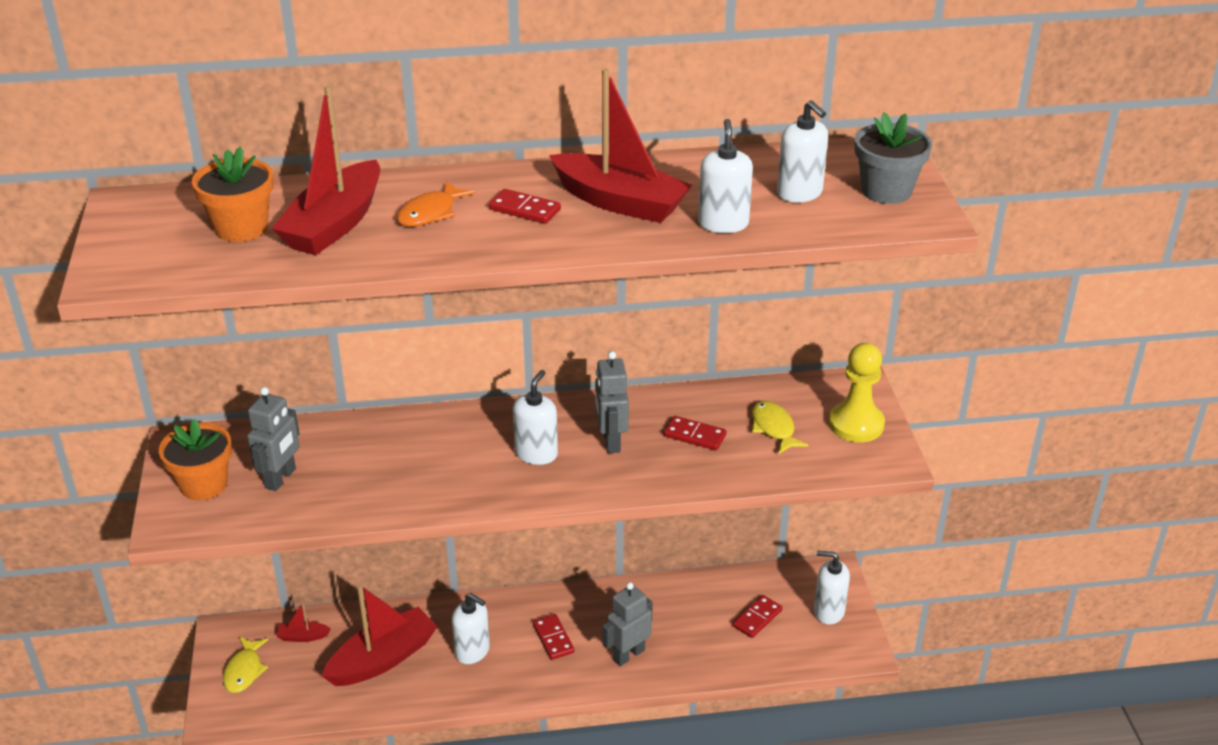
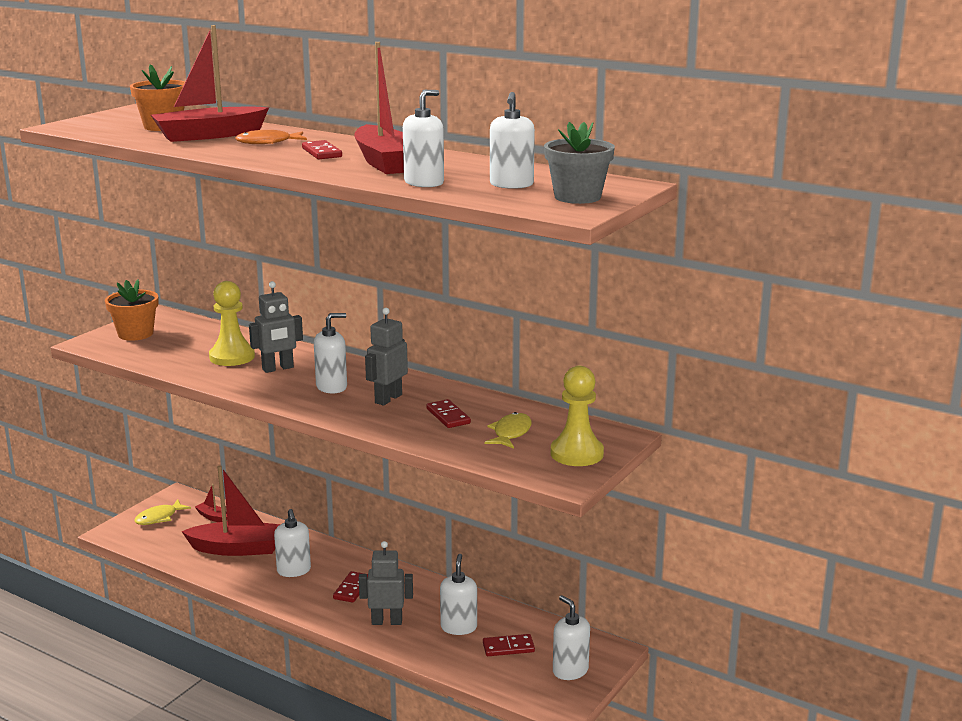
camera: 40 degrees right, 15 degrees down
(281, 478) = (176, 345): grey robot -> grey robot (278, 368)
(370, 464) = (232, 357): none -> yellow pawn
(694, 622) = (458, 627): none -> white soap dispenser

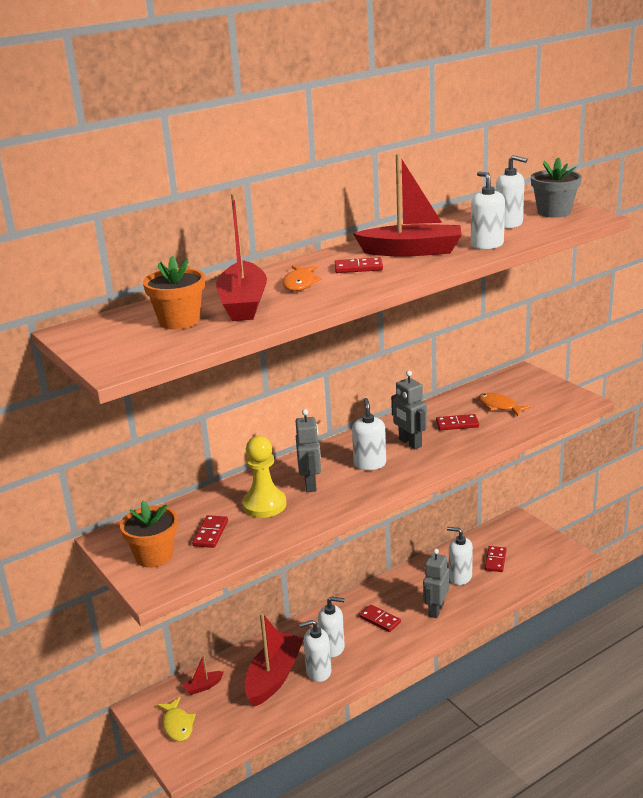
camera: 65 degrees left, 5 degrees up
(176, 346) = (210, 533): none -> red domino
(510, 433) = (499, 406): yellow fish -> orange fish
(570, 671) = (533, 541): white soap dispenser -> white soap dispenser (318, 672)
(576, 454) = (543, 390): yellow pawn -> none

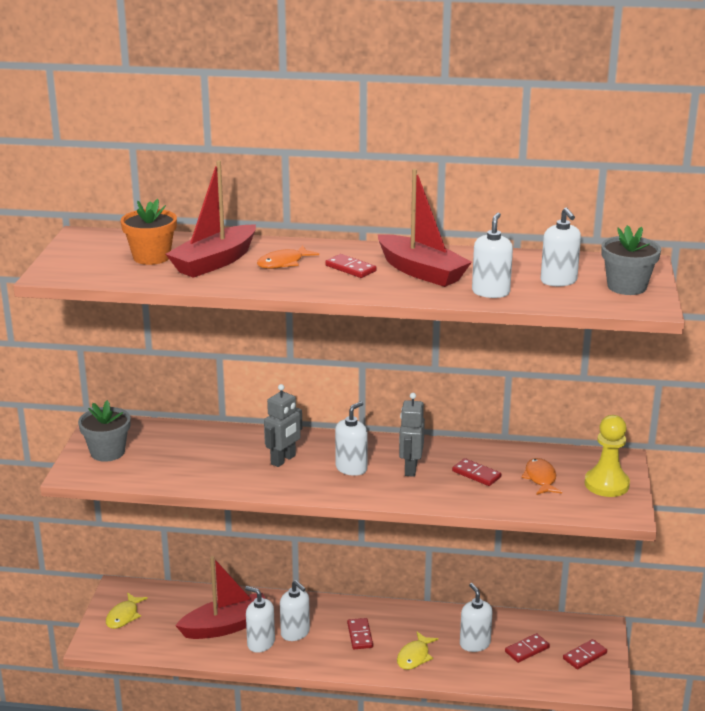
camera: 40 degrees right, 0 degrees up
(154, 556) = (107, 452): orange flower pot -> grey flower pot
(203, 686) = (173, 601): red boat -> none
(210, 533) = (163, 457): red domino -> red domino (584, 656)
(264, 505) = (228, 457): yellow pawn -> yellow pawn (606, 484)
(436, 610) = (414, 656): grey robot -> yellow fish

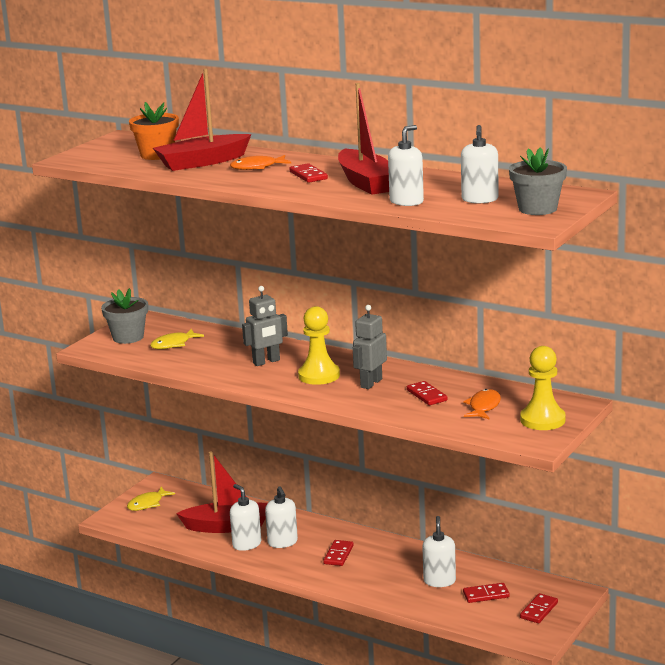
camera: 25 degrees right, 5 degrees down
(351, 468) = (319, 375): white soap dispenser -> yellow pawn
(414, 656) = (375, 580): yellow fish -> yellow fish (173, 344)
(584, 656) = (538, 610): red domino -> red domino turned 45 degrees counterclockwise

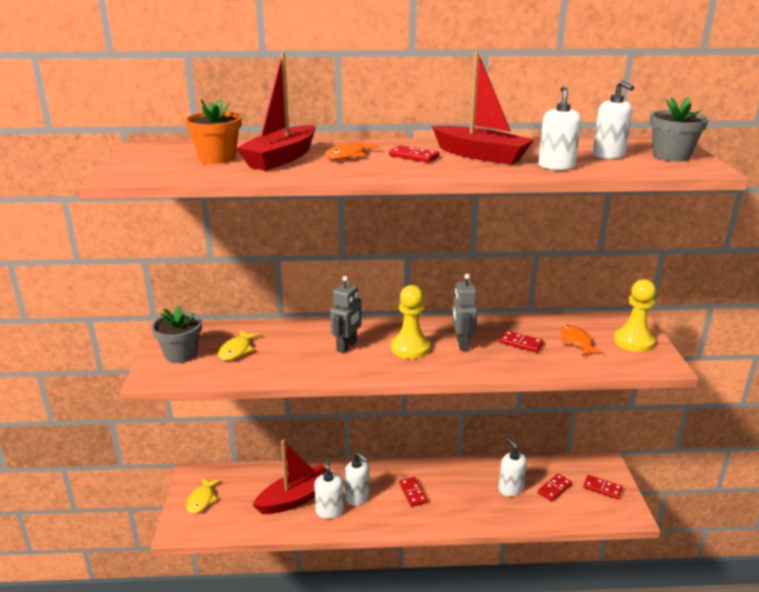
camera: 35 degrees left, 5 degrees up
(246, 544) = (329, 511): white soap dispenser -> white soap dispenser turned 60 degrees clockwise
(538, 610) = (602, 488): red domino -> red domino turned 60 degrees counterclockwise

